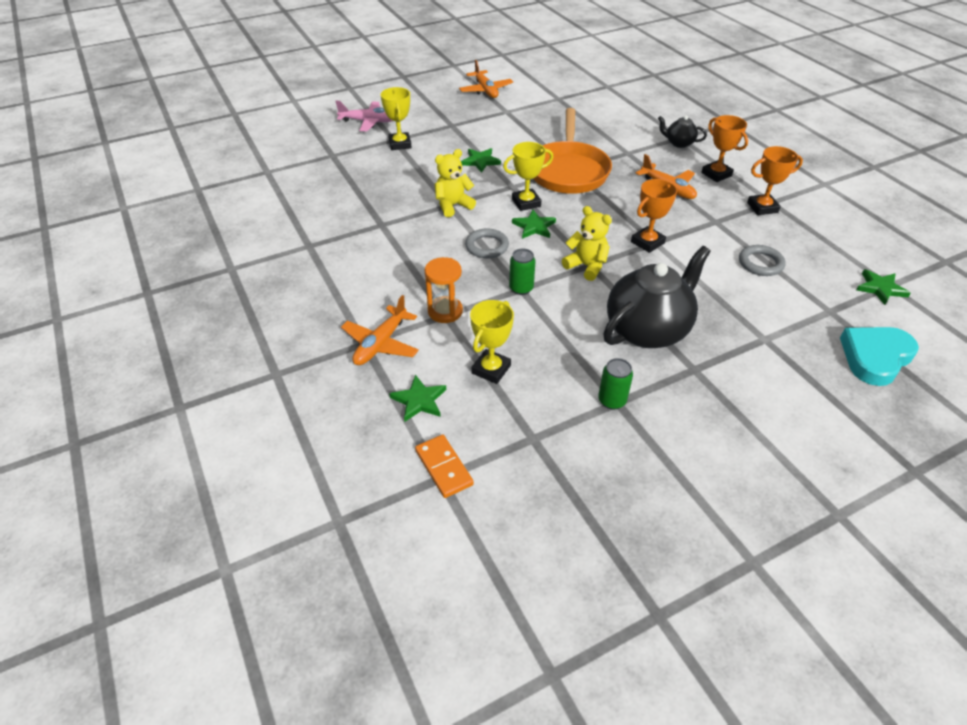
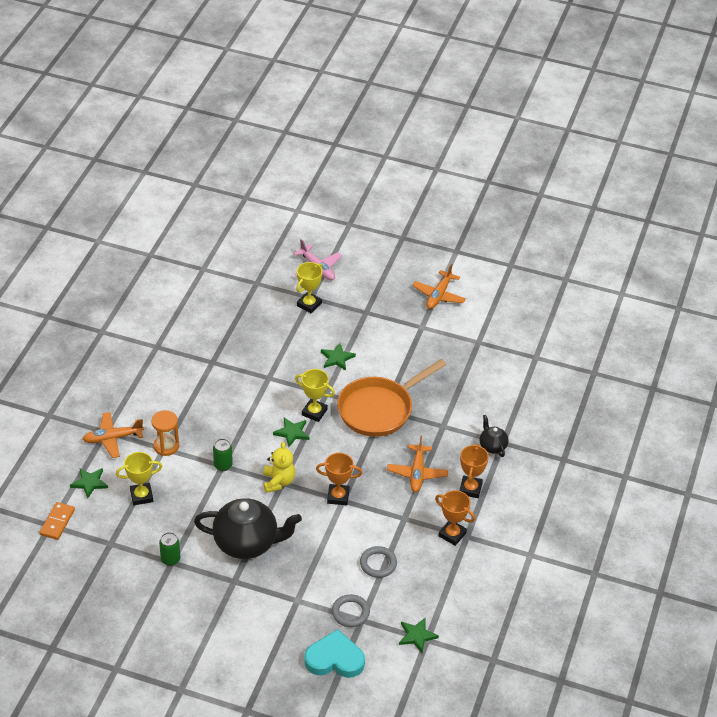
camera: 45 degrees right, 0 degrees up
(453, 205) = (269, 380): yellow teddy bear -> none
(487, 246) = (246, 424): grey ring -> grey ring (350, 612)

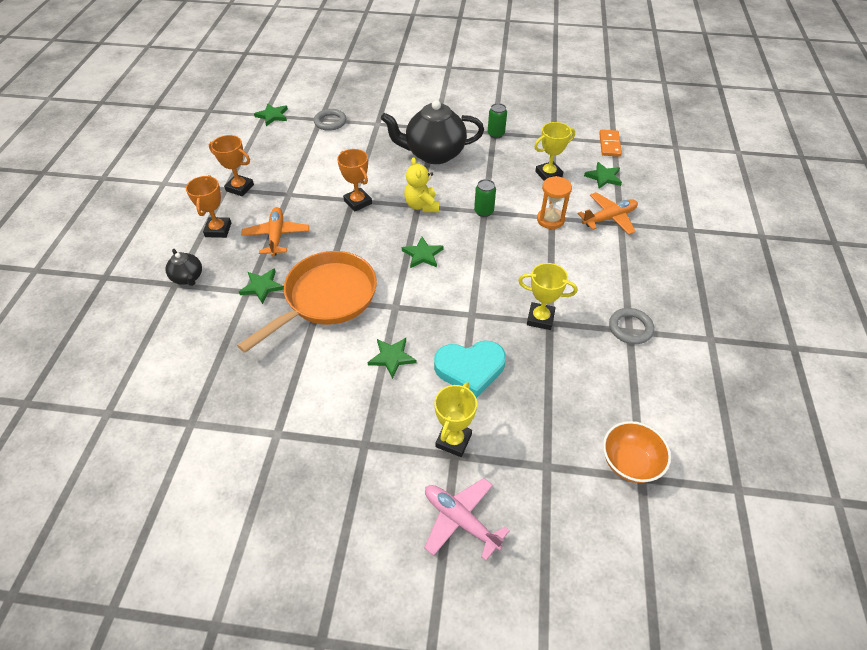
camera: 170 degrees right, 5 degrees up
(205, 276) = (629, 463): none -> orange bowl
(314, 412) = (403, 281): yellow trophy -> yellow trophy (540, 318)
(334, 659) = (338, 95): turquoise heart -> turquoise heart (470, 369)
(338, 496) = (358, 202): orange trophy -> orange trophy turned 60 degrees clockwise
(378, 564) = (310, 156): grey ring -> grey ring (630, 328)
(430, 428) = (262, 286): none -> green star
(439, 295) = (249, 504): orange plane -> none

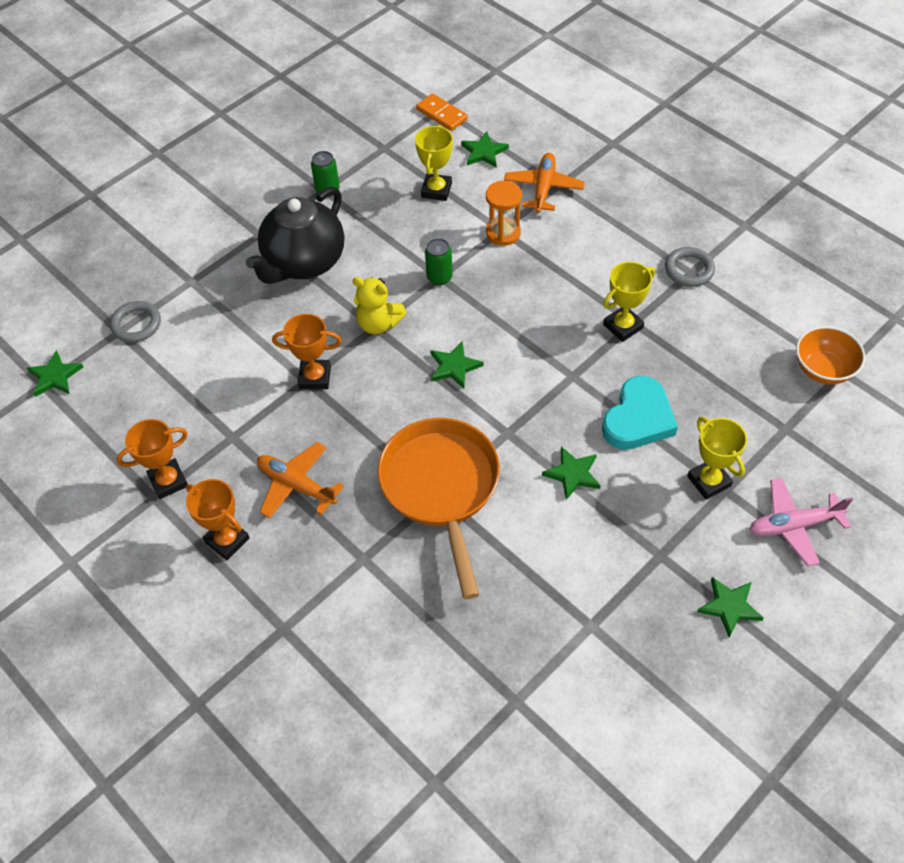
camera: 50 degrees left, 5 degrees up
(188, 278) = (284, 610): black teapot -> none
(262, 286) = (368, 540): green star -> green star (729, 607)

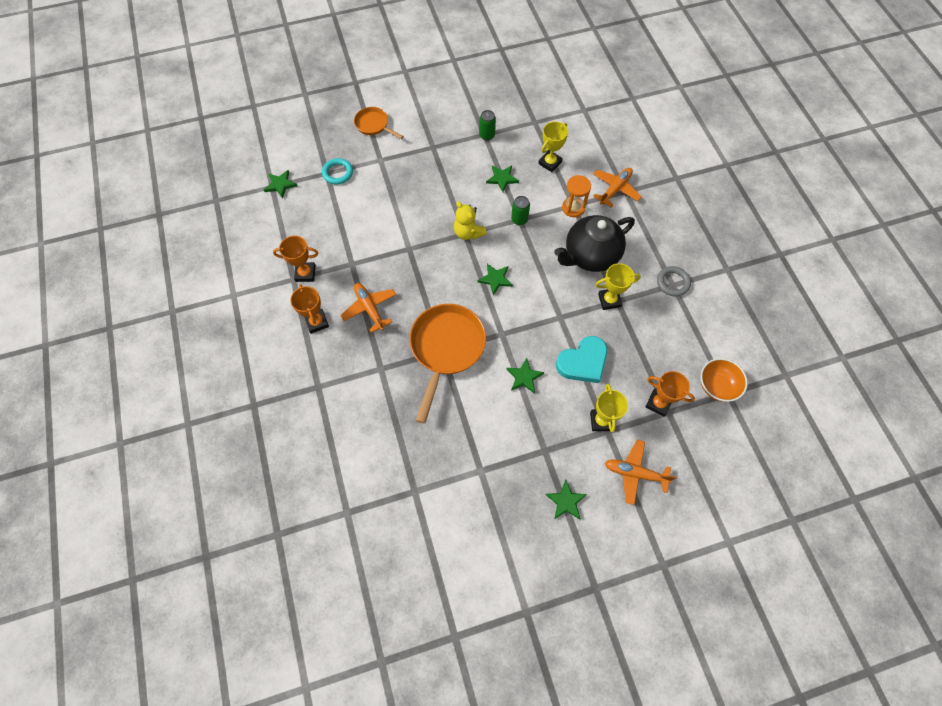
camera: 25 degrees right, 10 degrees up
(136, 324) = (338, 173): grey ring -> turquoise ring
(153, 240) = (374, 125): none -> orange pan
(304, 262) = (448, 176): black teapot -> black teapot (590, 256)
(315, 377) = (415, 249): orange trophy -> orange trophy (658, 403)
(441, 114) = (582, 114): orange domino -> none
(483, 152) = (592, 150): green star -> green star (502, 179)
(794, 525) = (635, 473): pink plane -> orange plane

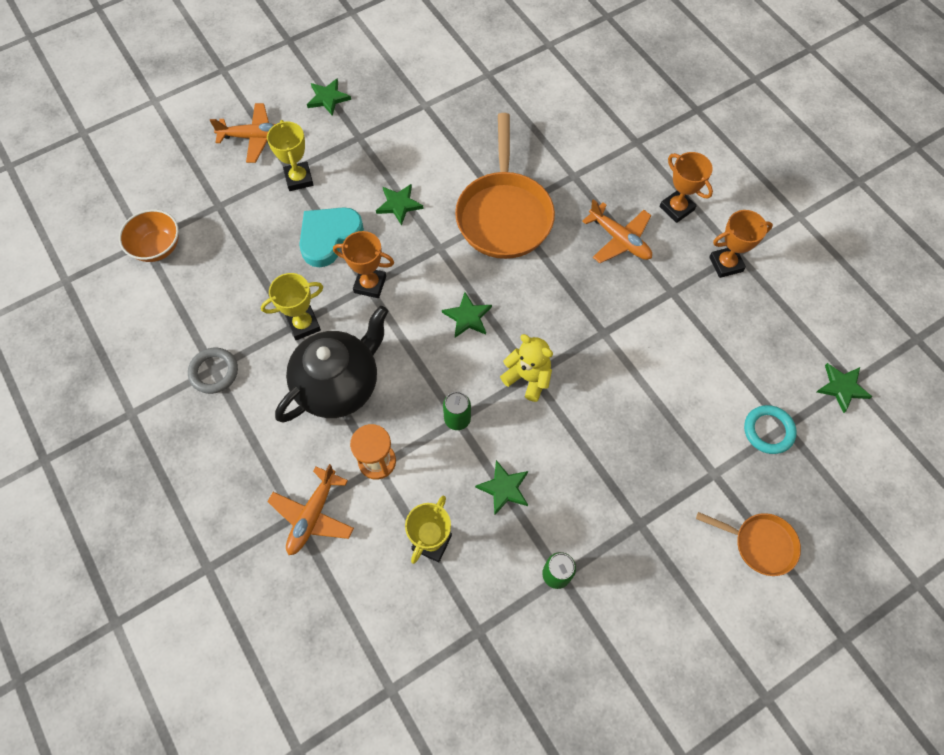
camera: 165 degrees right, 0 degrees up
(658, 403) = (231, 212): orange trophy -> orange trophy (370, 284)

